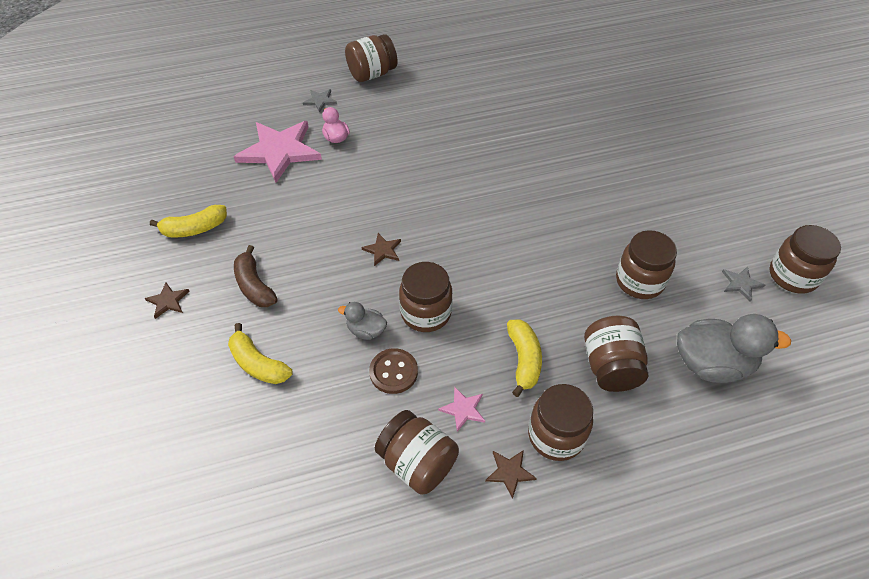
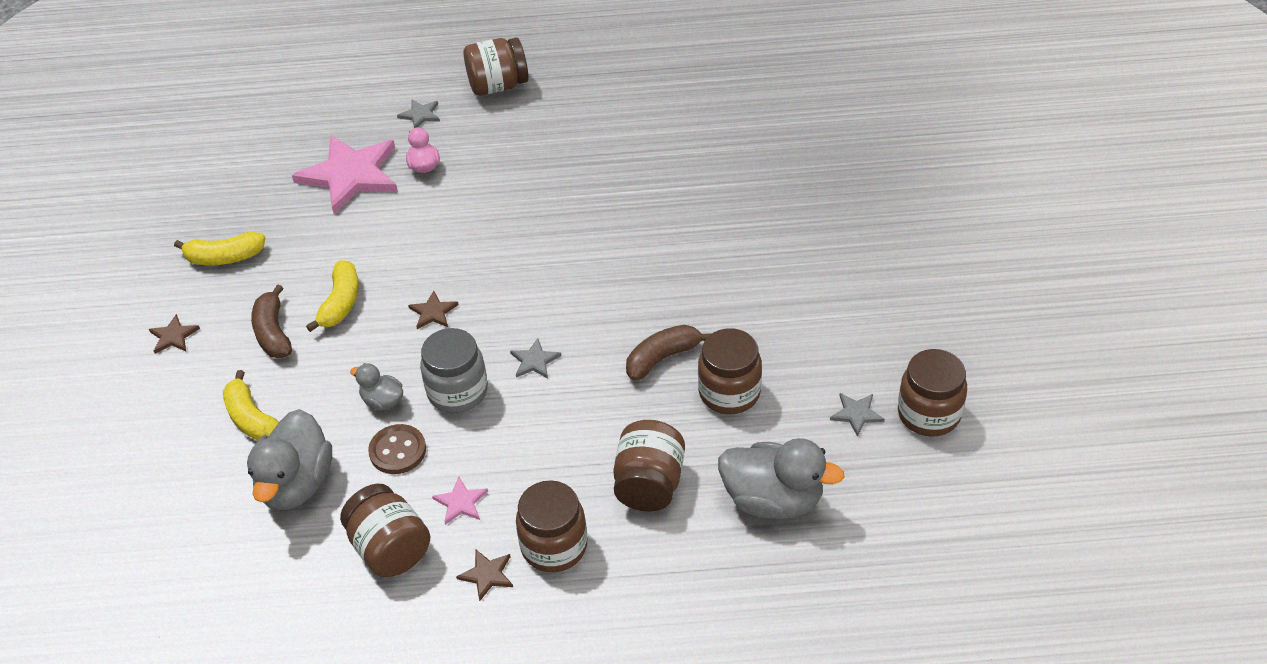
camera: 15 degrees right, 5 degrees down
(315, 417) = (296, 484): none -> grey duck
(426, 313) = (457, 392): brown jar -> grey jar
(478, 278) = (534, 361): none -> grey star
(523, 360) = (550, 460): yellow banana -> yellow banana (340, 303)
(577, 261) = (662, 358): none -> brown banana

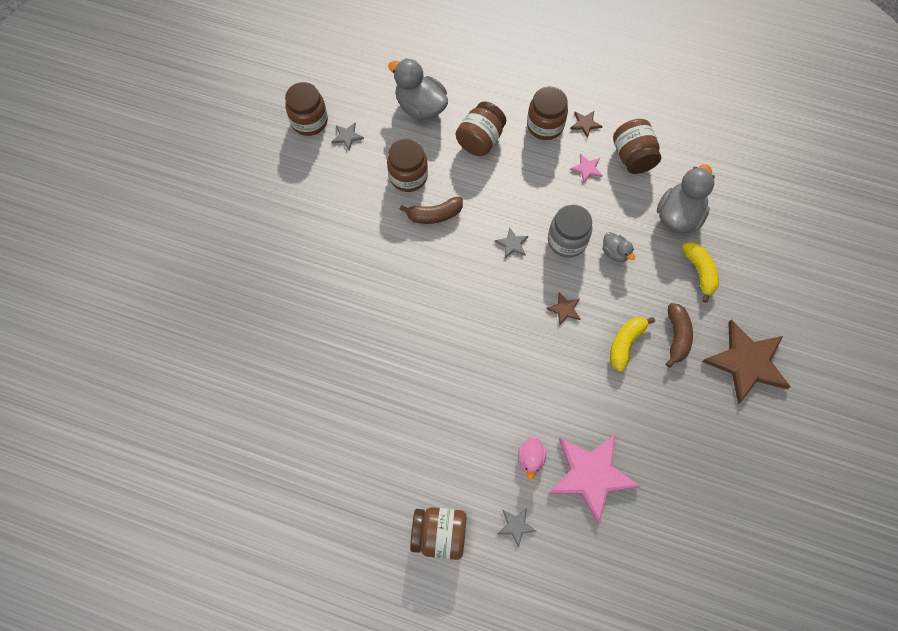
camera: 160 degrees left, 20 degrees up
(173, 336) = (747, 362): brown star -> brown star, size x2.36
(224, 257) = (703, 425): yellow banana -> none
(397, 451) = (614, 214): brown button -> none

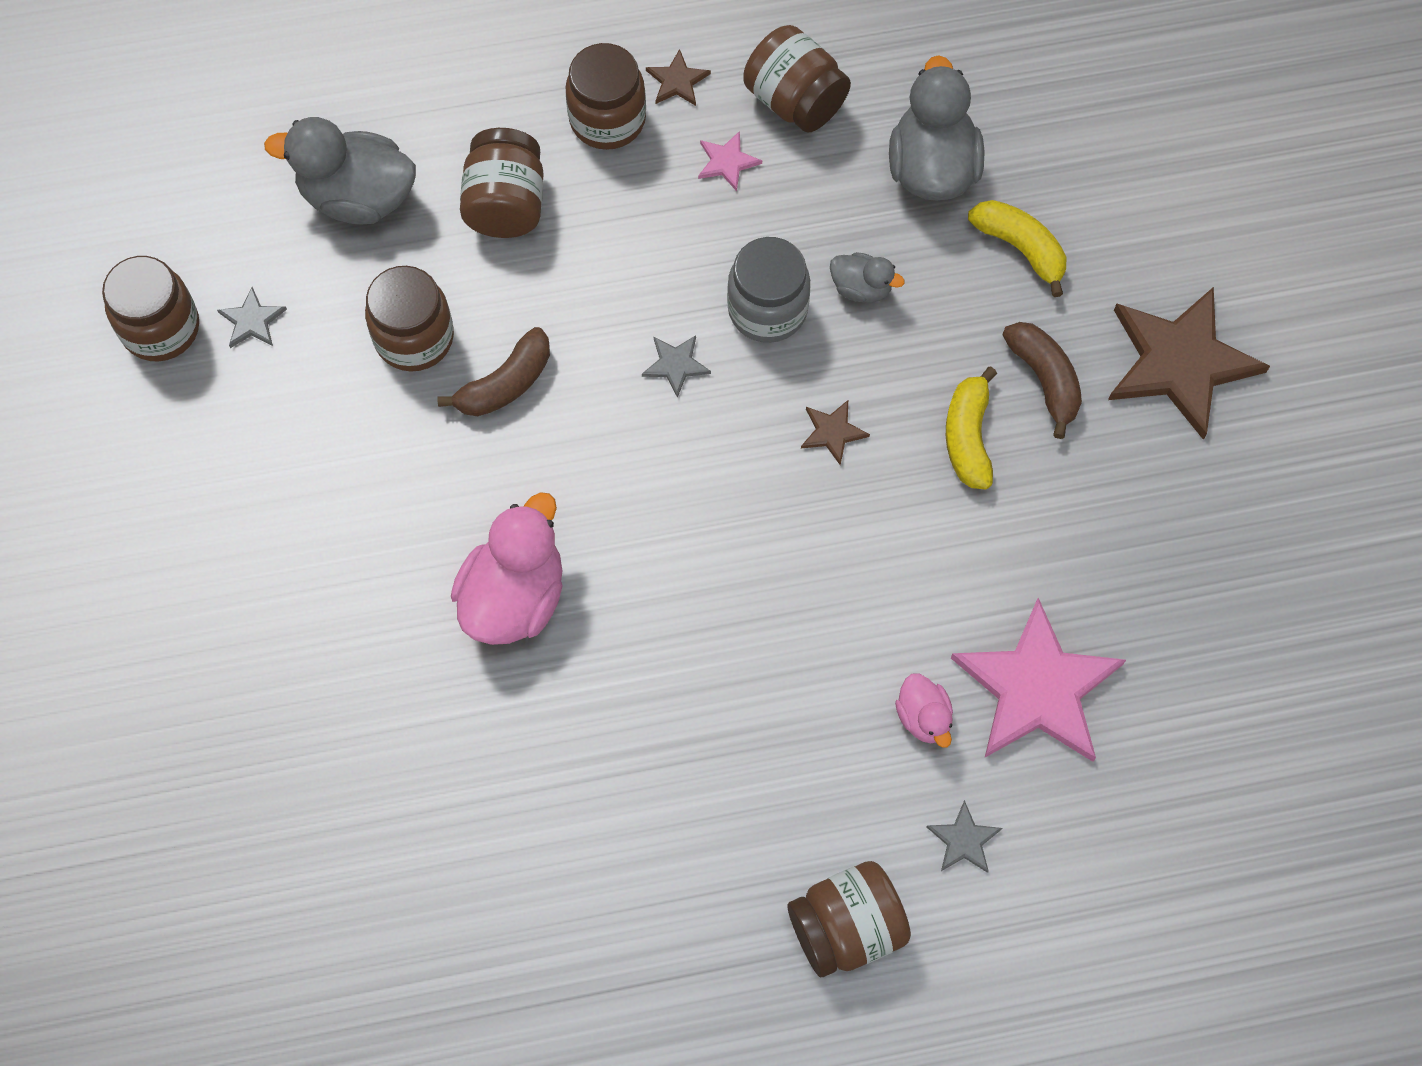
camera: 30 degrees left, 0 degrees up
(383, 307) = (514, 597): none -> pink duck

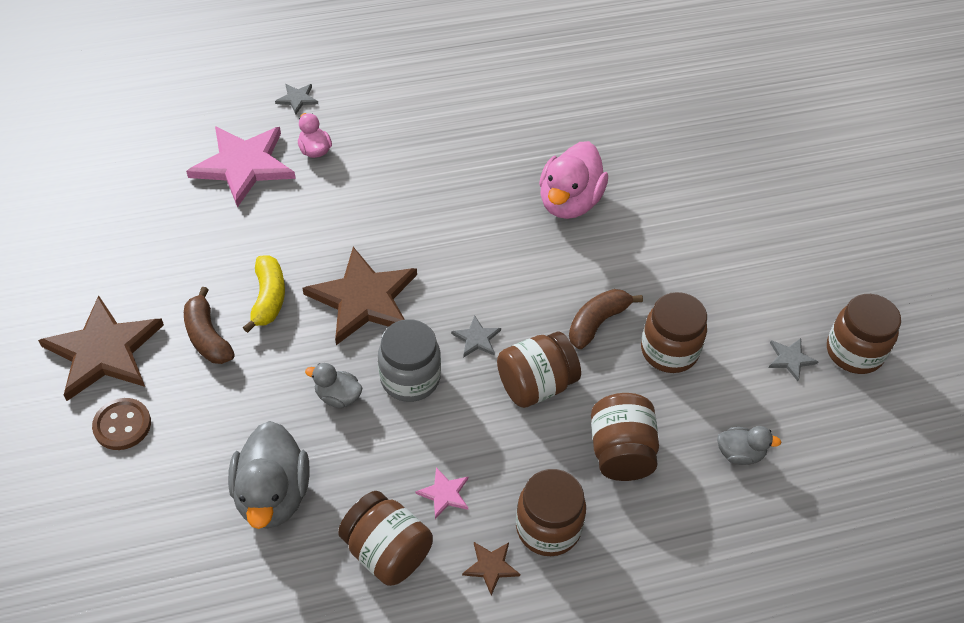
camera: 175 degrees right, 15 degrees down
(358, 197) = (740, 454): grey duck -> grey duck, size x0.51
(832, 432) = (364, 299): brown star -> brown star, size x2.36
(846, 928) = (365, 64): brown jar -> brown jar (536, 385)
(1020, 248) = (209, 431): yellow banana -> none
(1131, 259) = (122, 425): none -> brown button

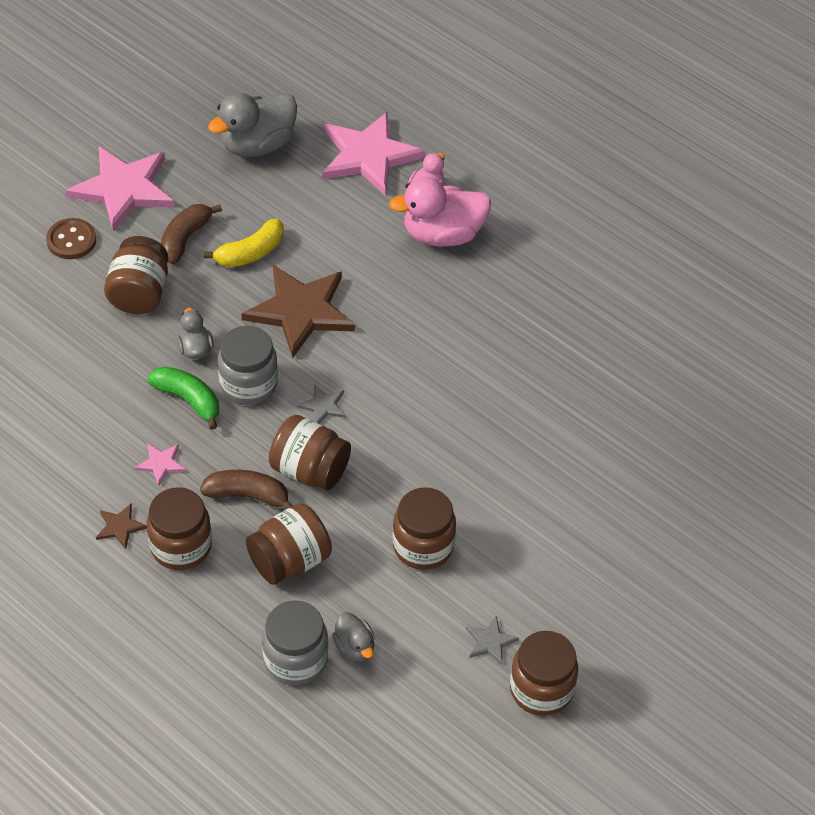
camera: 55 degrees right, 0 degrees up
(104, 351) = (124, 189): brown star -> pink star
(273, 495) = (81, 361): grey duck -> grey duck (257, 145)
(297, 99) = (473, 144): grey star -> none
(387, 552) = (85, 456): brown jar -> brown jar (139, 293)
(390, 433) = (188, 400): none -> green banana
(569, 202) = (530, 392): pink duck -> pink duck (442, 234)
(597, 323) = (410, 480): brown banana -> brown banana (248, 495)
(727, 504) = (295, 659): none -> grey jar

